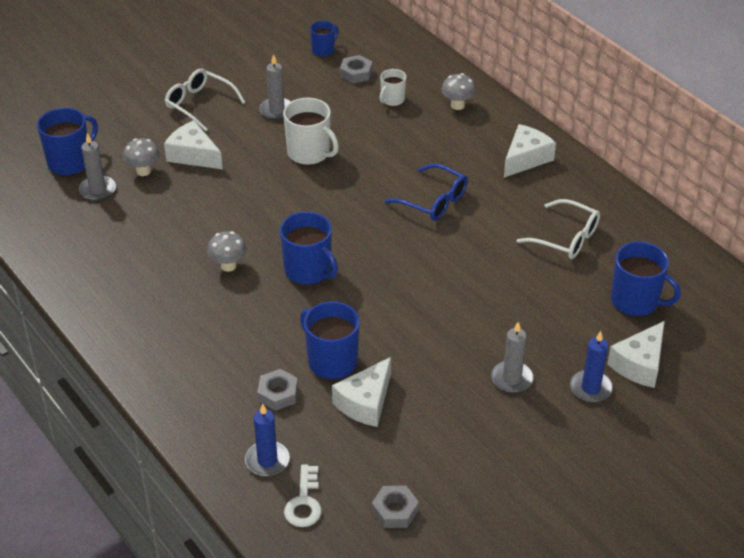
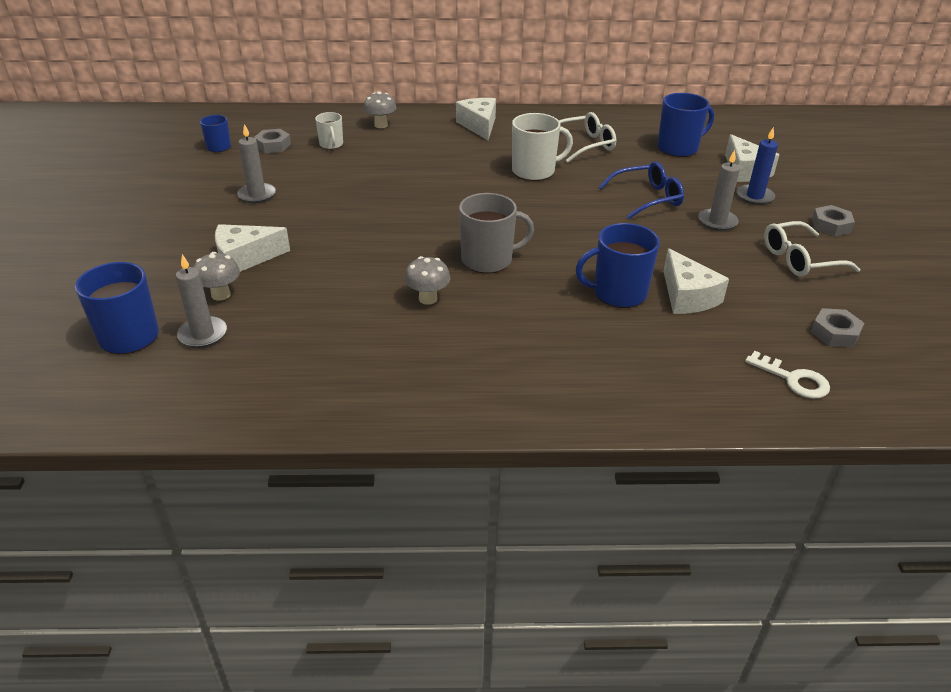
camera: 55 degrees left, 5 degrees down
(199, 104) = (180, 227): white glasses -> white glasses (800, 259)
(267, 460) = (721, 380): blue candle -> none
(278, 394) = (634, 338): grey nut -> grey nut (831, 226)
(308, 270) = (488, 260): blue mug -> grey mug
(309, 153) = (337, 202): white mug -> white mug (534, 171)
(433, 201) = (476, 174): blue glasses -> blue glasses (647, 198)

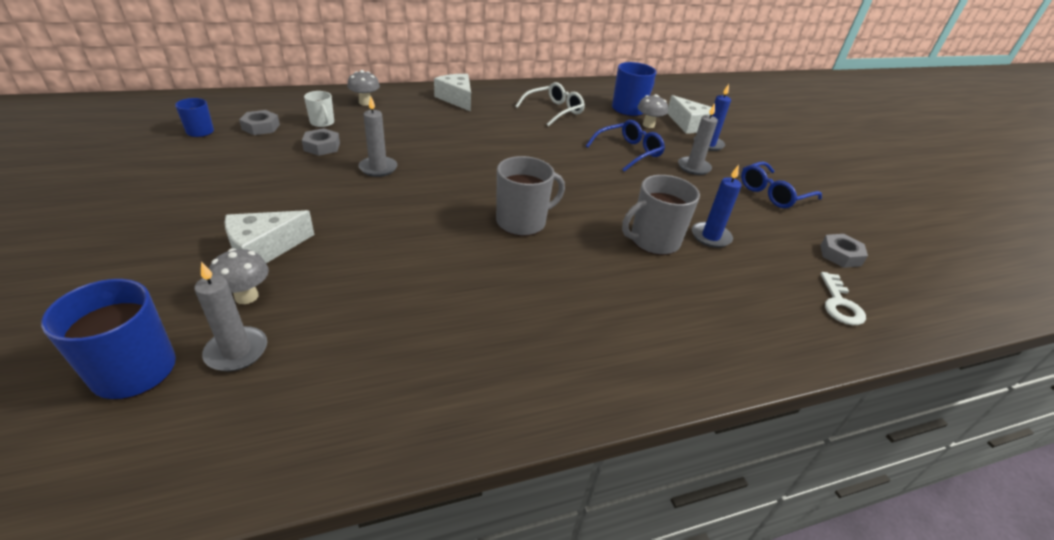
camera: 20 degrees left, 0 degrees up
(257, 195) = (258, 178): grey candle -> grey candle (378, 168)
(428, 299) = (482, 270): grey mushroom -> grey mushroom (648, 125)
(534, 171) = (523, 135): white mug -> none
(618, 293) = (653, 241): blue mug -> grey mug
(687, 296) = (710, 237): white cheese -> blue candle
(793, 379) = (840, 304): white key -> white key turned 75 degrees clockwise
(800, 259) = (773, 193): white glasses -> blue glasses
(831, 226) = (776, 163): grey nut -> grey nut (322, 147)

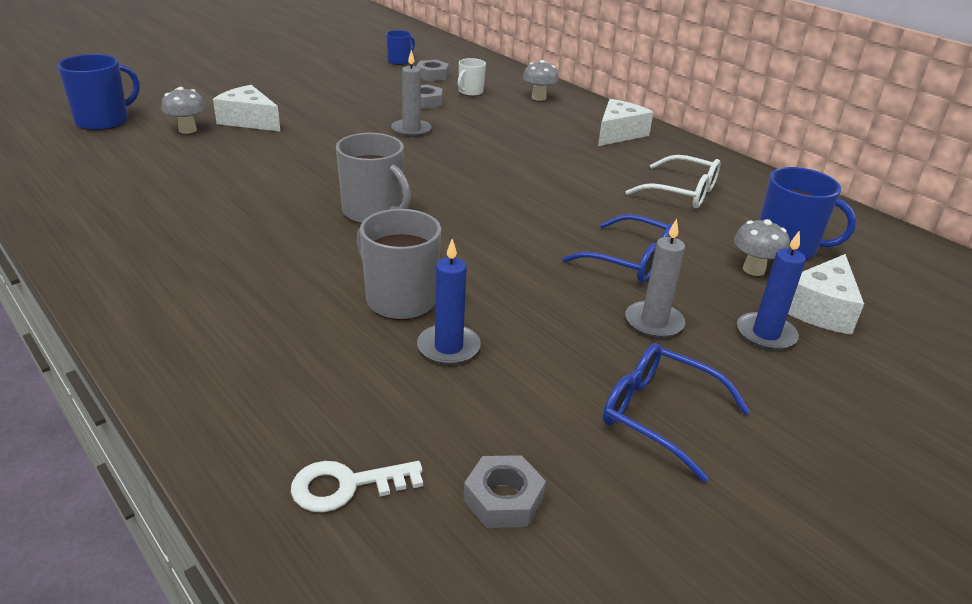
camera: 70 degrees right, 5 degrees down
(237, 351) = (127, 142): grey candle -> none

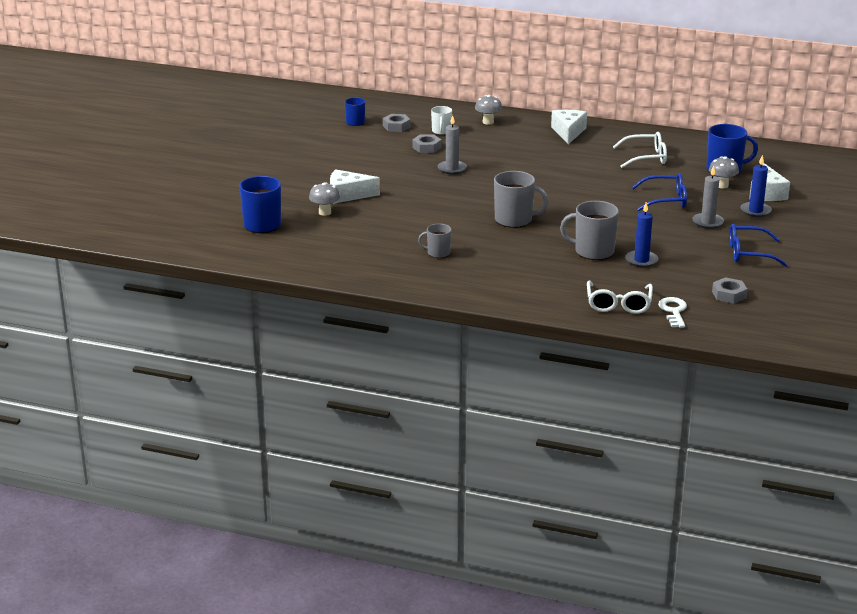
camera: 30 degrees left, 5 degrees down
(200, 220) = (438, 253): none -> grey mug
(280, 419) = (618, 304): none -> white glasses
(346, 486) = (673, 311): white key -> white key turned 135 degrees clockwise

